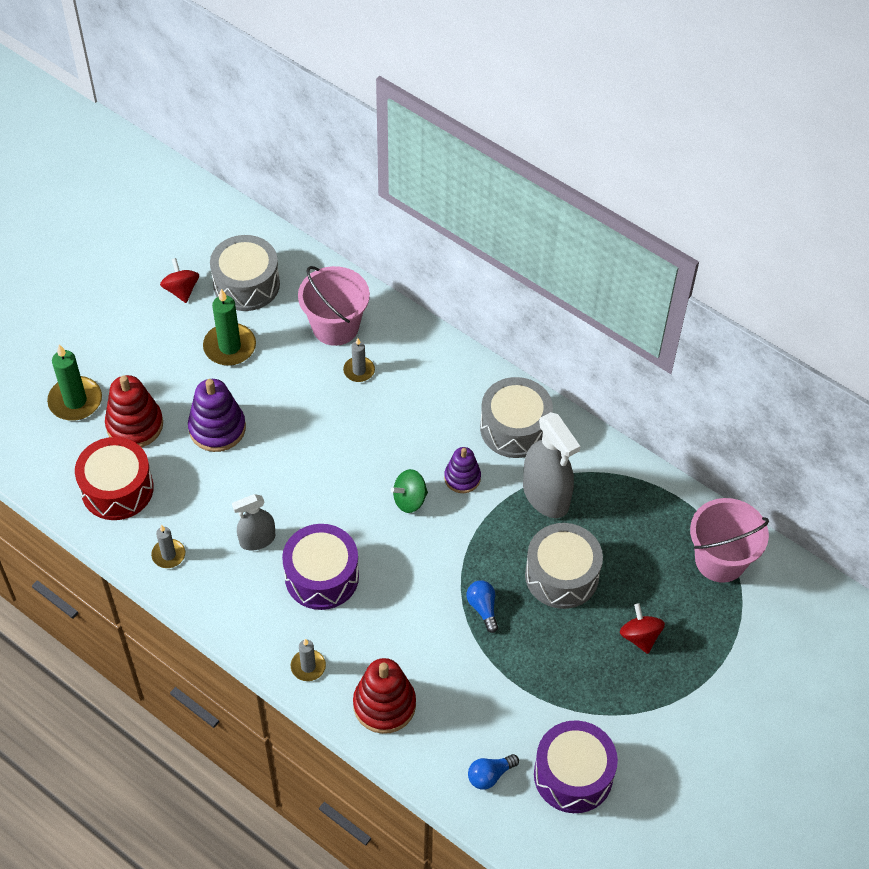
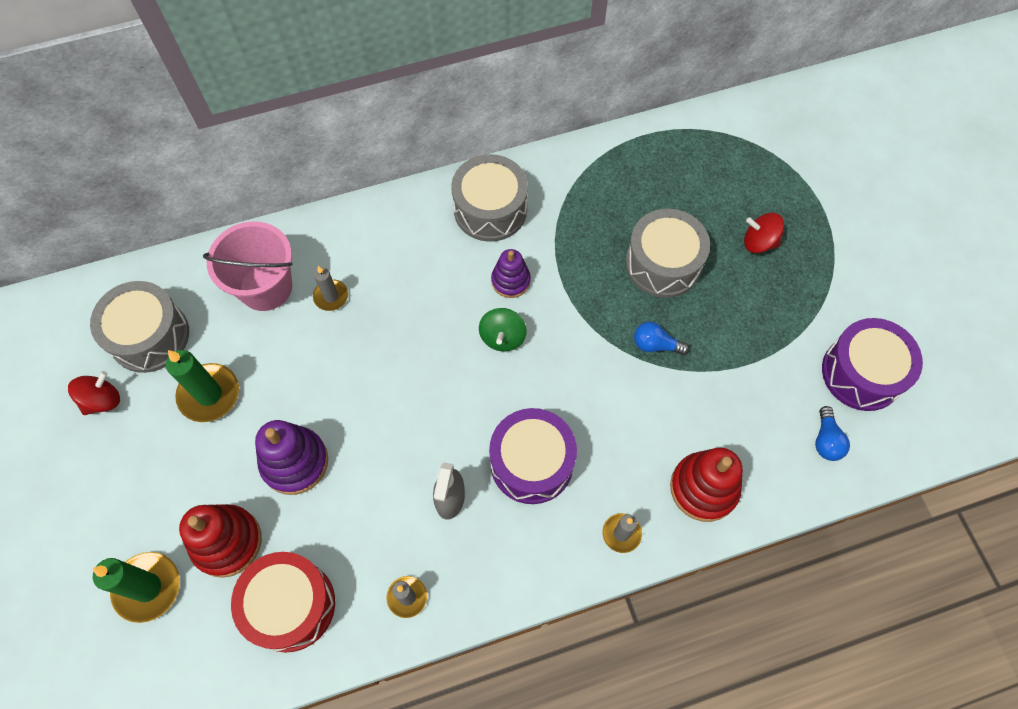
camera: 55 degrees left, 10 degrees up
(181, 290) = (102, 400): red spinning top -> red spinning top turned 120 degrees clockwise
(546, 496) = (575, 227): grey spray bottle -> none
(720, 560) = (723, 143): pink bucket -> none

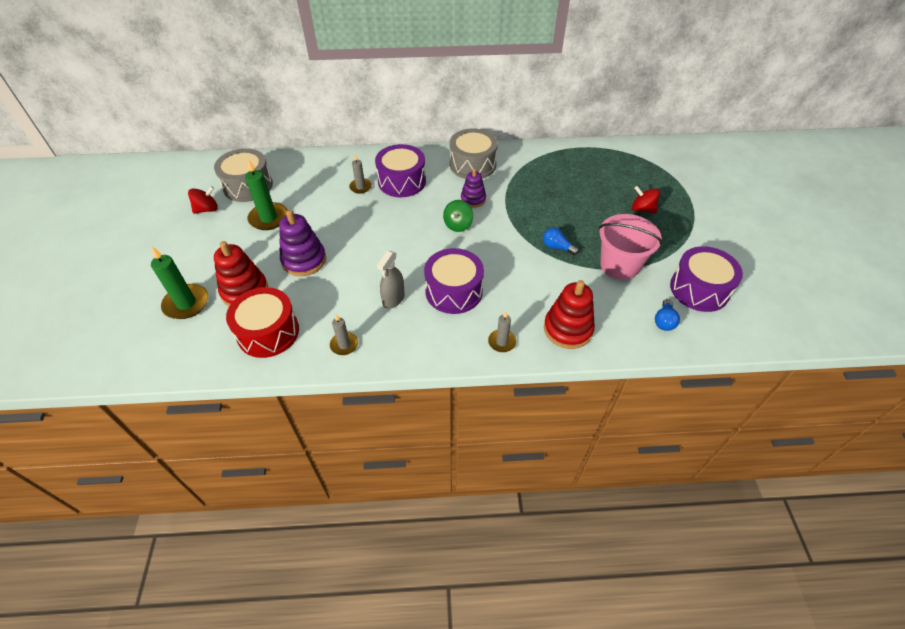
camera: 15 degrees right, 15 degrees down
(265, 287) = (324, 176): pink bucket -> pink bucket (619, 265)
(391, 270) = (402, 181): none -> purple drum
(663, 264) = (574, 208): grey drum -> none

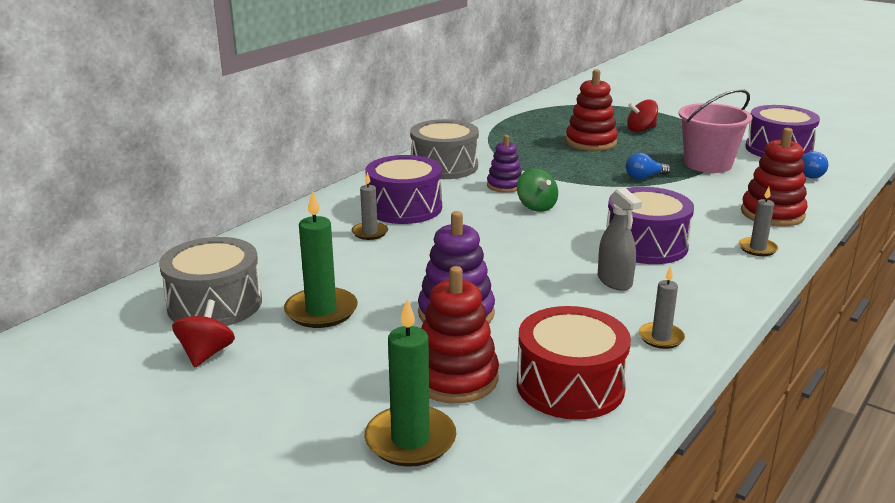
camera: 50 degrees left, 25 degrees down
(587, 199) = (591, 142): none -> red stacking toy

